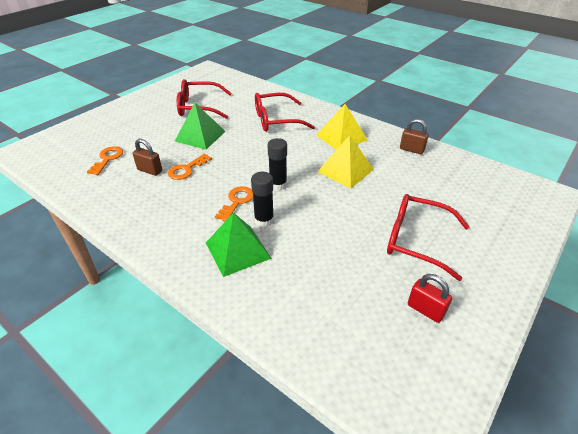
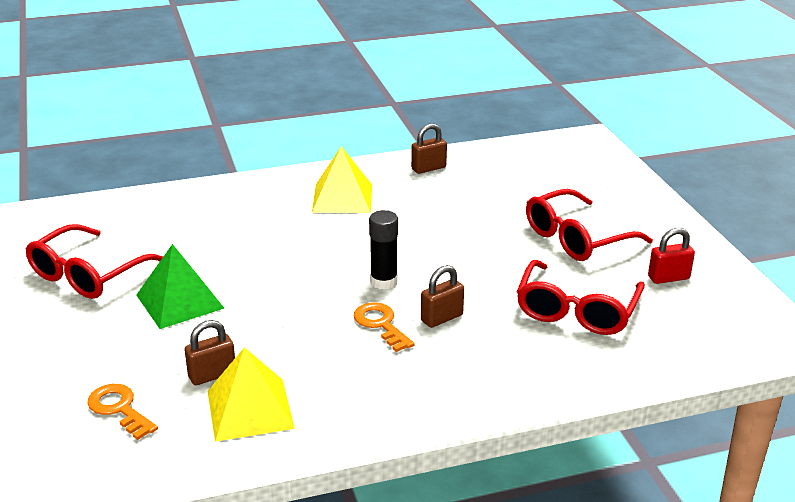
camera: 55 degrees left, 10 degrees down
(187, 169) = (254, 341): orange key -> none
(237, 250) = (475, 356): green pyramid -> none
(264, 220) = (441, 318): black glue stick -> brown padlock
(276, 120) = (231, 225): red glasses -> red glasses (576, 310)
(345, 170) = (413, 225): yellow pyramid -> yellow pyramid (250, 409)

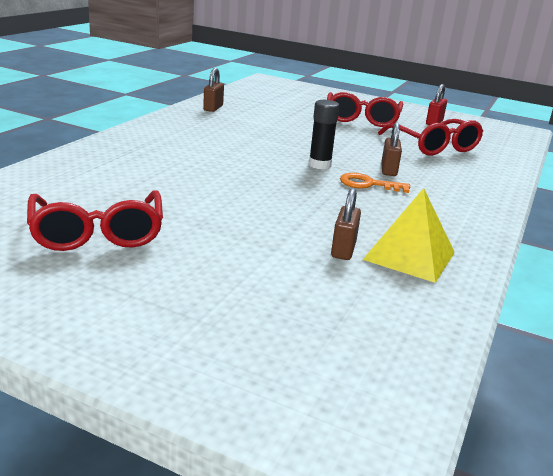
camera: 50 degrees left, 5 degrees down
(119, 409) = (335, 300): orange key -> none
(180, 301) = (217, 220): green pyramid -> none
(342, 198) = (194, 134): yellow pyramid -> none

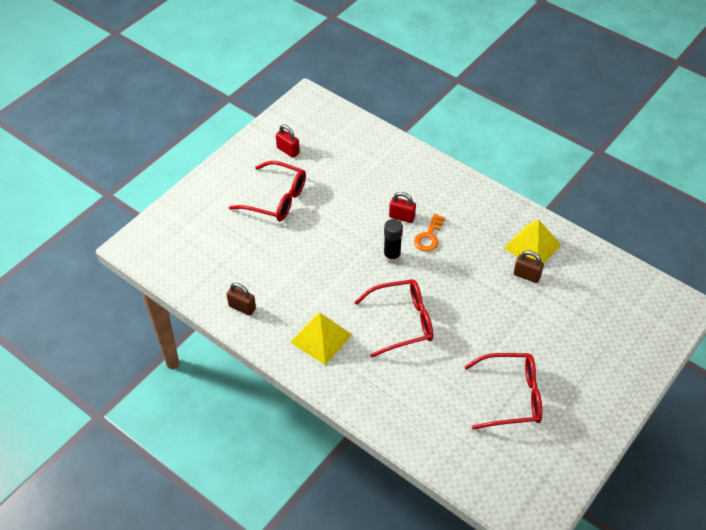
camera: 75 degrees left, 25 degrees up
(182, 134) = (321, 338): none -> yellow pyramid
(388, 170) = (402, 217): brown padlock -> red padlock
(434, 146) = (349, 172): red glasses -> red glasses (402, 322)

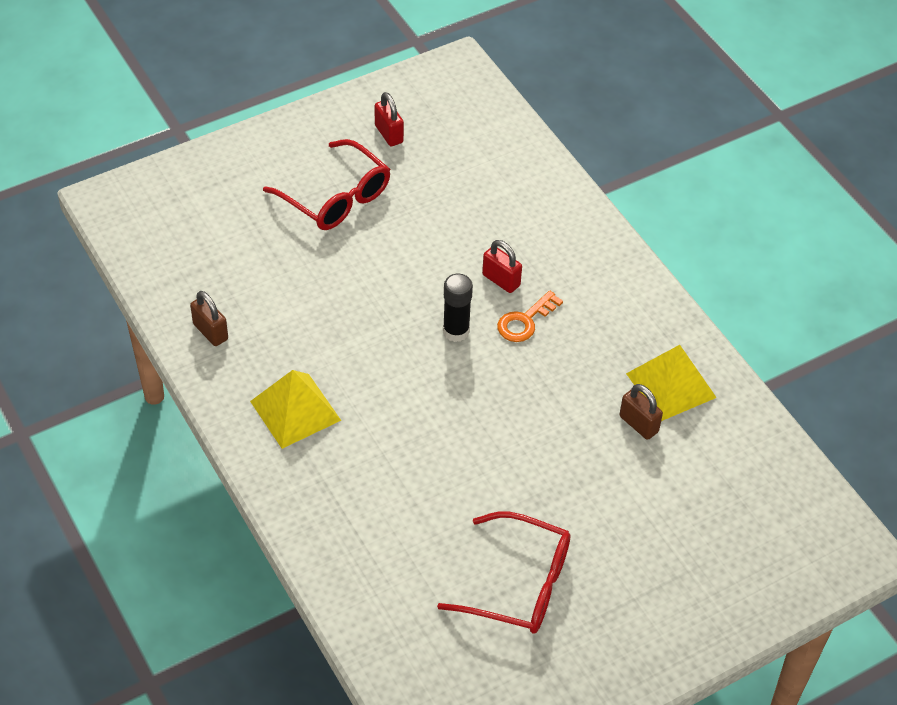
camera: 20 degrees right, 0 degrees up
(402, 322) = (420, 427): red glasses -> none

